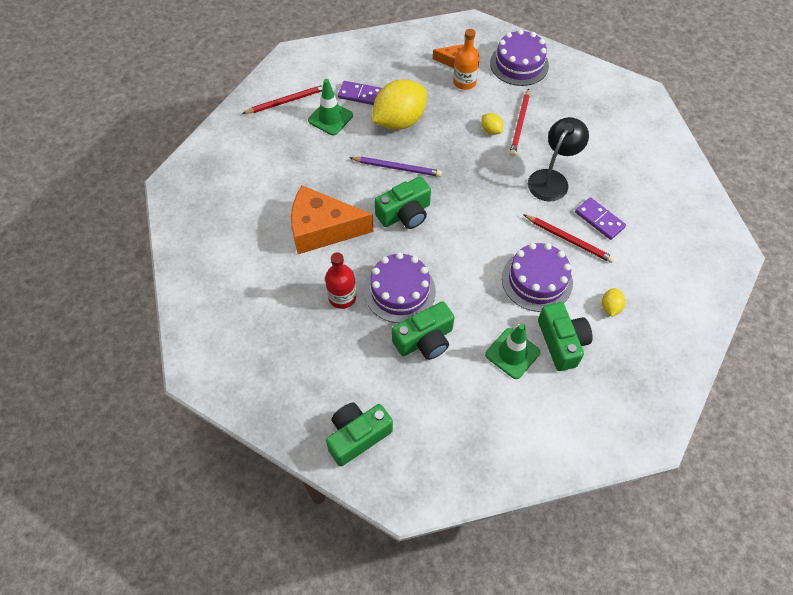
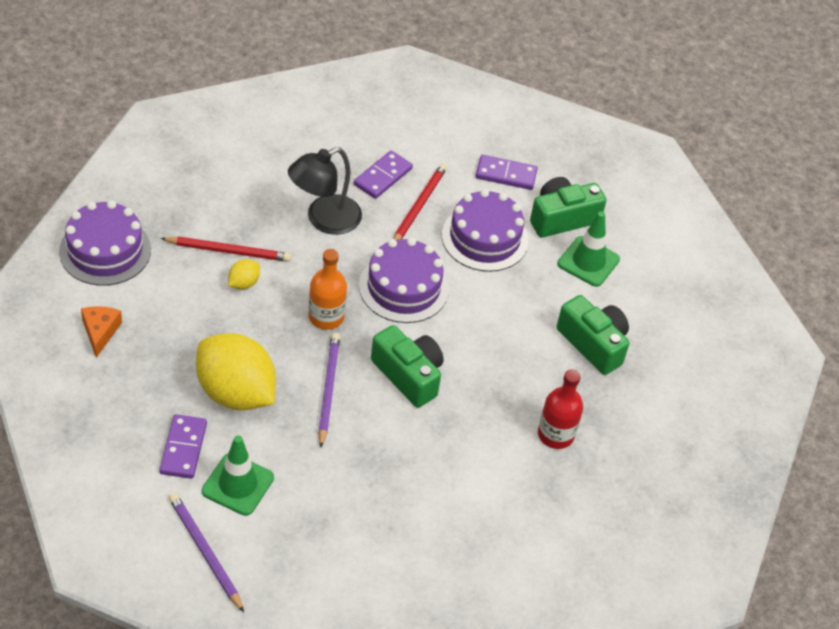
camera: 105 degrees left, 10 degrees down
(287, 101) = (205, 552): red pencil -> purple pencil
(322, 229) = (453, 470): orange cheese -> none
(357, 436) = (731, 401): green camera -> none
(400, 291) = (532, 373): purple cake -> purple cake (403, 287)
(464, 82) = (147, 315): orange bottle -> orange bottle (326, 317)
(552, 179) = (324, 219): black lamp -> black lamp turned 60 degrees counterclockwise
(610, 307) = (506, 174): yellow lemon -> purple domino

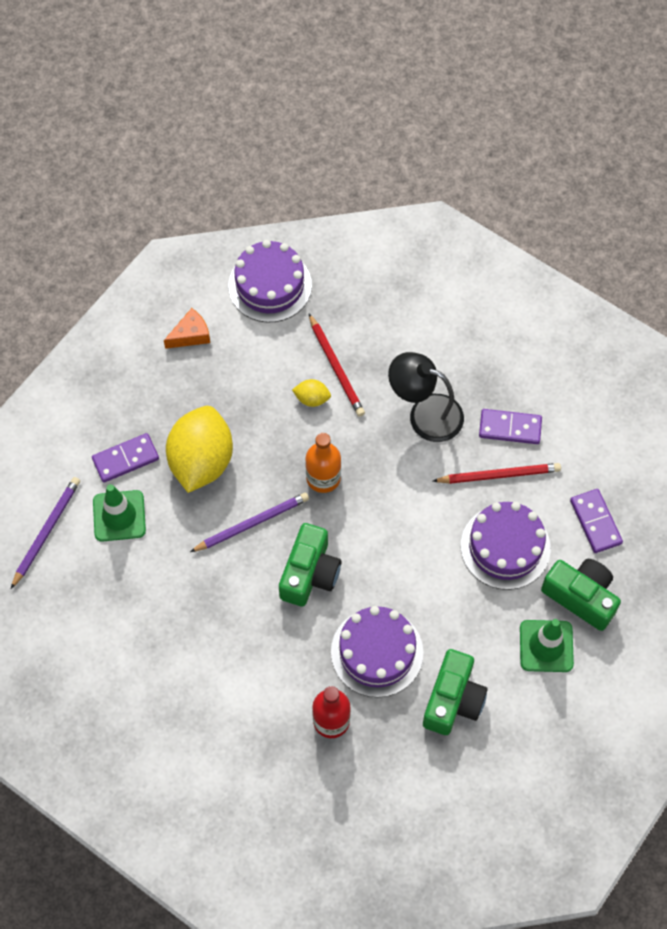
camera: 65 degrees right, 15 degrees up
(403, 287) = (399, 516): purple cake -> purple cake (377, 652)

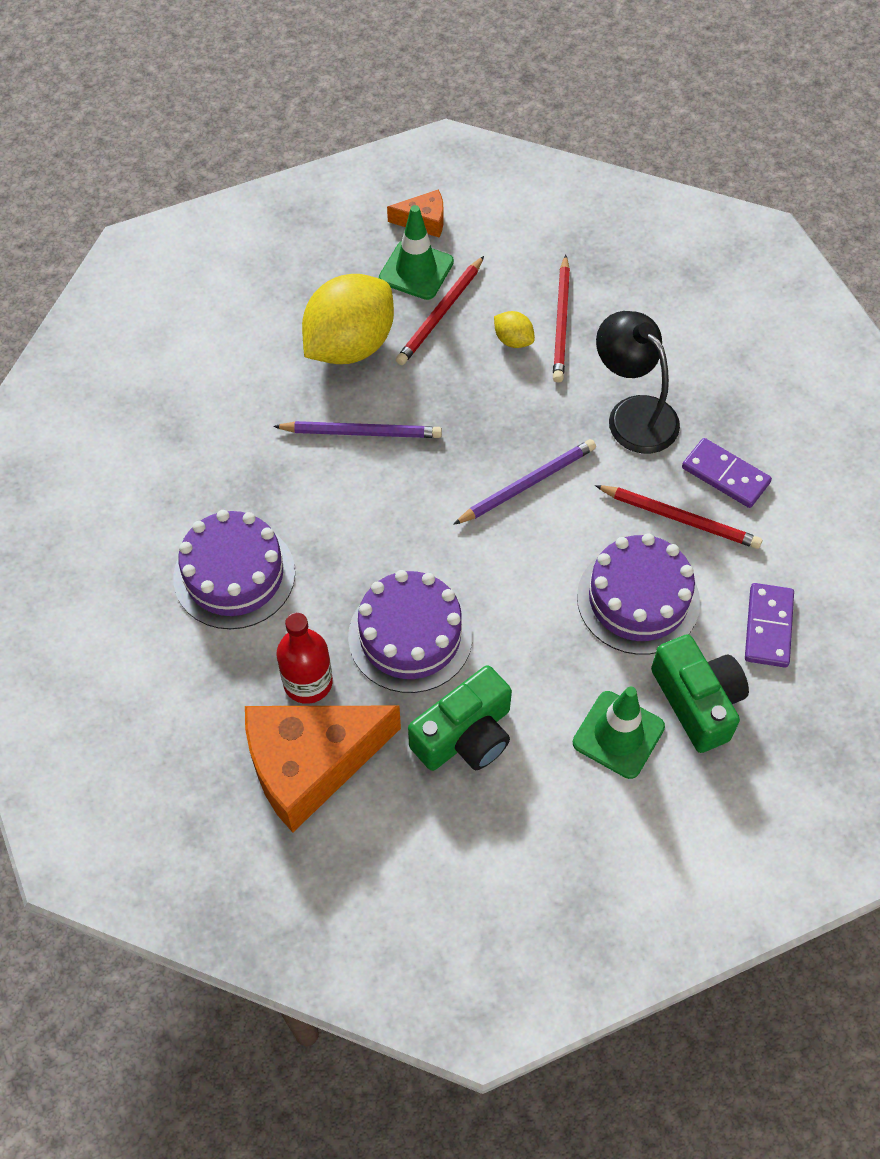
camera: 30 degrees right, 5 degrees down
(46, 531) = (141, 336): purple pencil -> purple pencil (527, 484)
(119, 516) = (226, 357): green traffic cone -> green traffic cone (416, 270)
(125, 459) = (272, 306): purple domino -> none
(249, 404) = (440, 314): none -> red pencil
(270, 285) = (541, 211): purple cake -> purple cake (234, 575)
(309, 573) = (390, 514): green camera -> none
(323, 478) = (472, 424): orange bottle -> none
(368, 774) = (310, 764): none -> orange cheese

